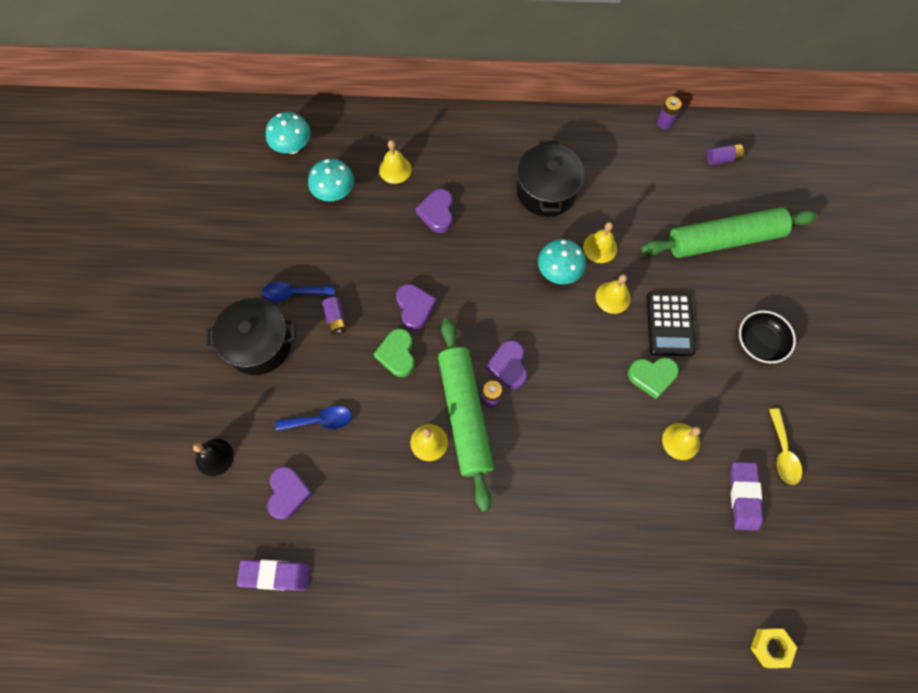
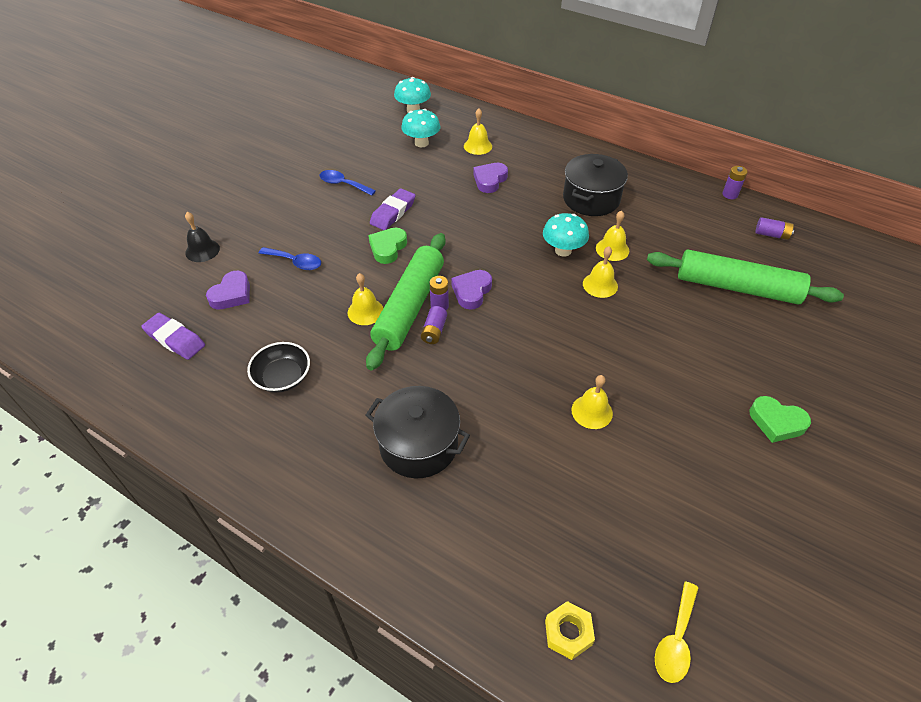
camera: 30 degrees right, 20 degrees down
(259, 344) = (292, 202): black pot -> black pot (418, 445)
(336, 319) = (360, 210): purple battery -> purple battery (434, 331)
(415, 308) = (425, 227): purple heart -> none
(652, 376) = (597, 352): green heart -> green heart (776, 422)
(670, 324) = (641, 324): black calculator -> none
(743, 496) = (627, 485): purple eraser -> purple eraser (393, 213)
(760, 342) = (726, 373): black bowl -> black bowl (282, 377)
(782, 453) = (695, 469): yellow spoon -> yellow spoon (675, 640)

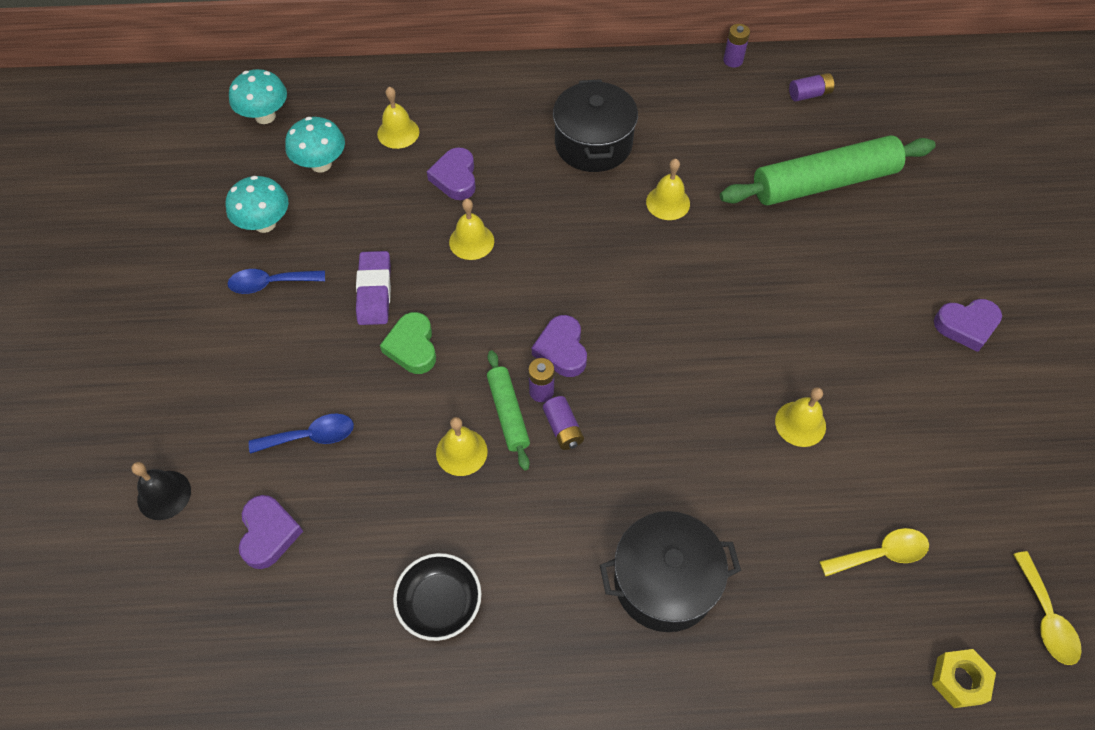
camera: 35 degrees left, 10 degrees up
(175, 339) = (252, 644): purple eraser -> none
(410, 306) = (508, 413): green rolling pin -> green rolling pin, size x0.51
(563, 250) = (617, 234): turquoise mushroom -> turquoise mushroom (265, 224)
(580, 519) = (881, 554): none -> yellow spoon
(600, 285) = (690, 258): yellow bell -> yellow bell (471, 241)
(776, 422) = (966, 326): green heart -> purple heart

